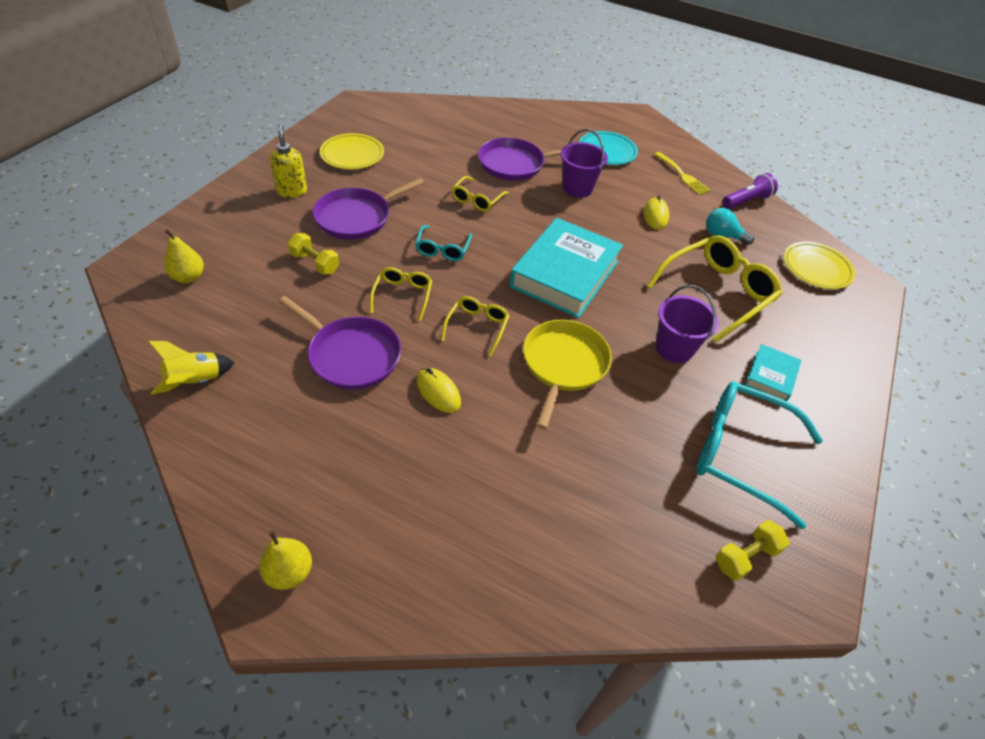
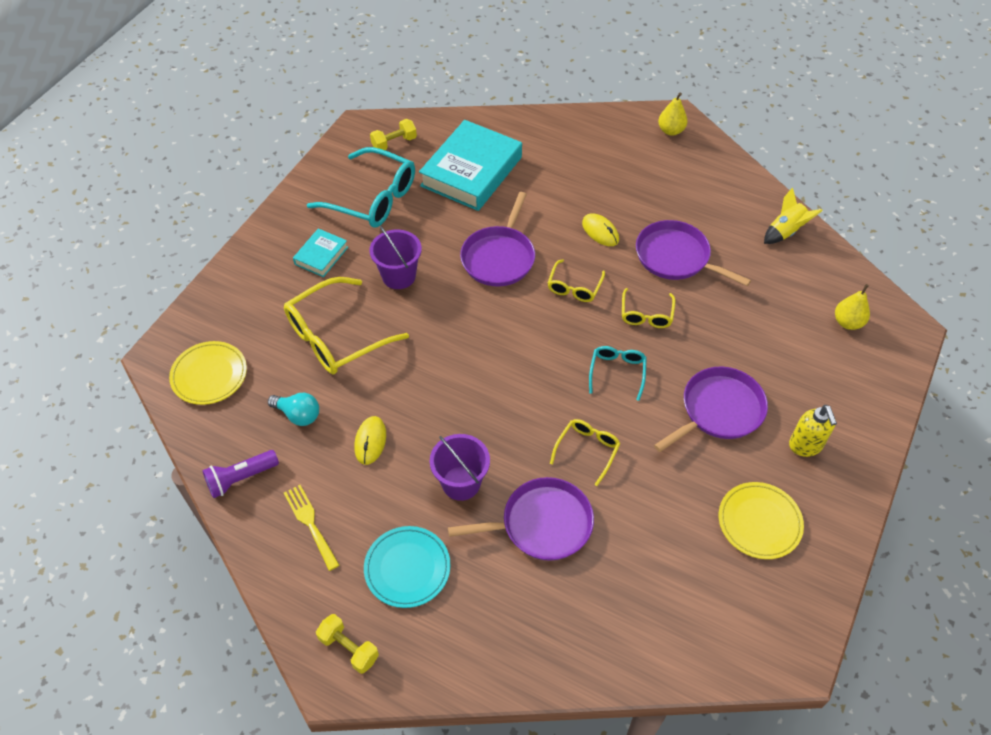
camera: 175 degrees left, 5 degrees up
(315, 263) = (740, 346): yellow dumbbell -> yellow dumbbell (349, 648)
(563, 365) = (499, 257): yellow pan -> purple pan
(565, 274) = (489, 349): turquoise book -> turquoise book (471, 171)

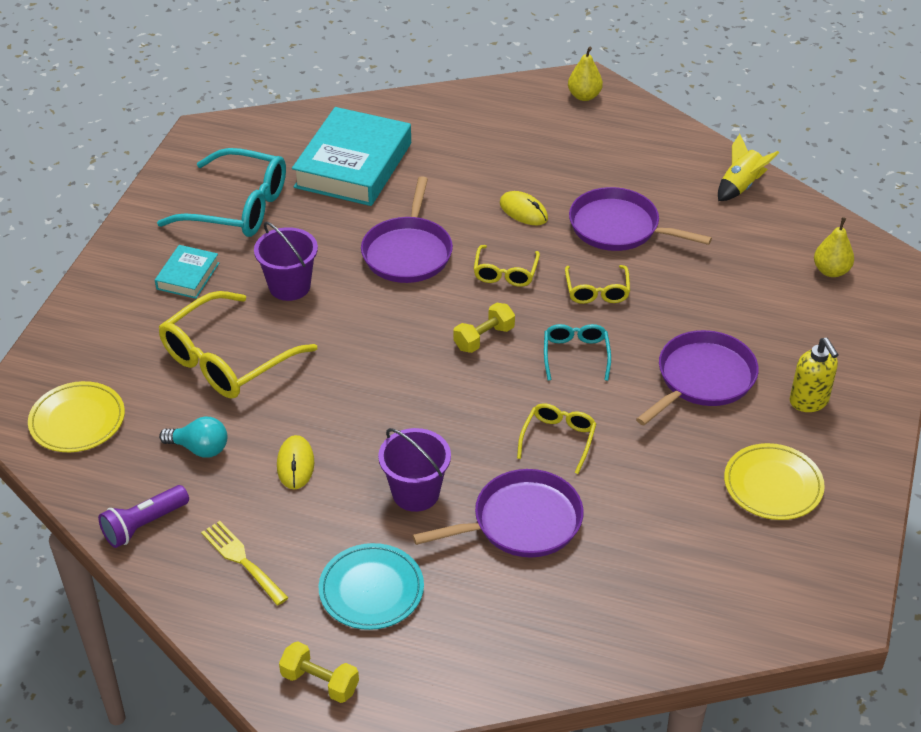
camera: 10 degrees left, 10 degrees down
(394, 143) = (250, 145): yellow dumbbell -> yellow dumbbell (484, 338)

